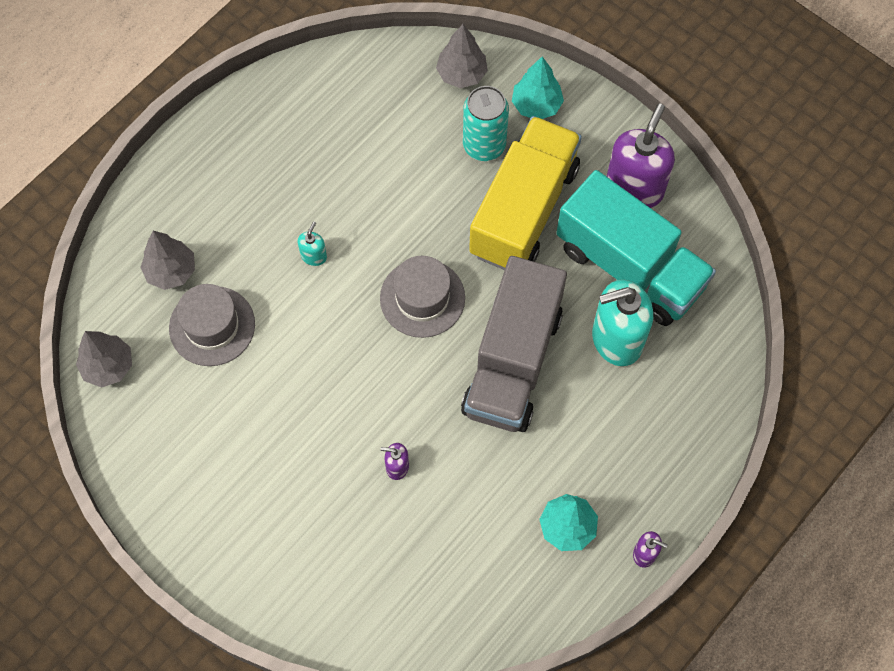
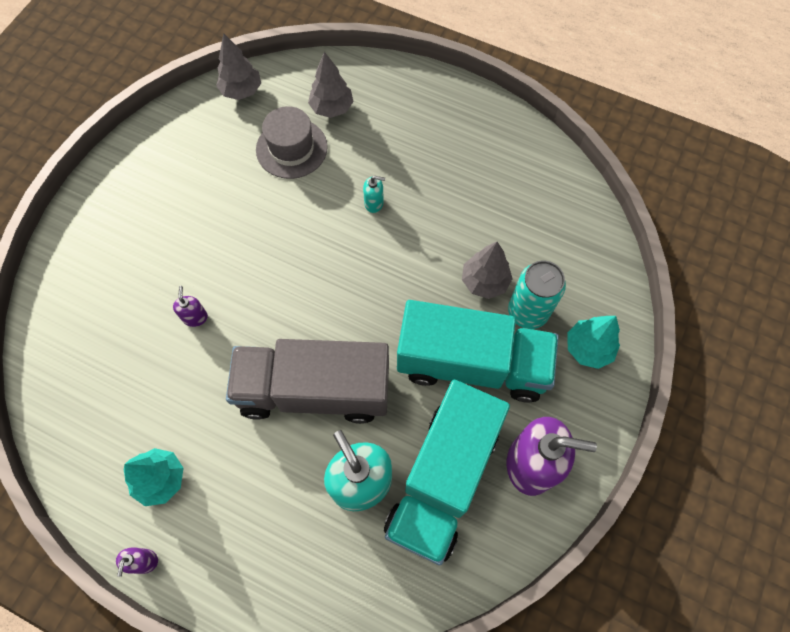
camera: 75 degrees right, 0 degrees up
(422, 298) = (358, 298): grey hat -> none
(461, 74) = (595, 274): grey tree -> grey tree (484, 281)
(524, 210) = (472, 363): yellow truck -> turquoise truck

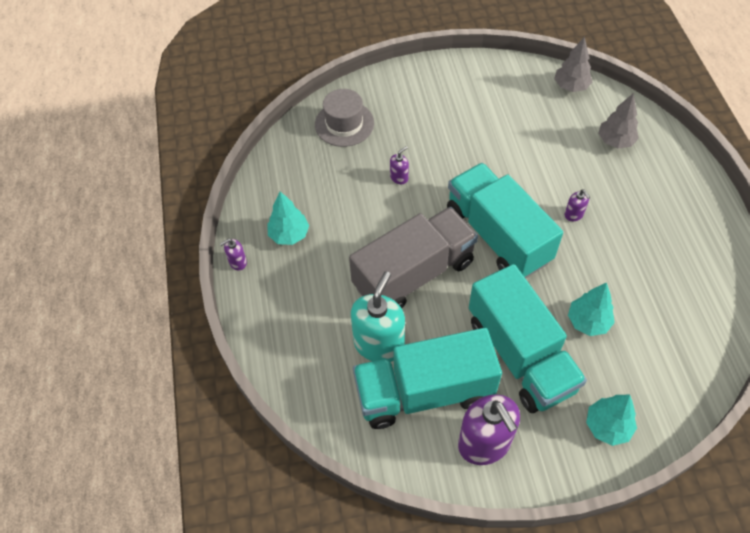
camera: 55 degrees right, 10 degrees down
(291, 148) = (561, 141): grey hat -> grey hat (344, 124)
(314, 390) = (414, 274): grey truck -> grey truck turned 90 degrees clockwise
(339, 282) = (497, 235): none -> turquoise truck
(374, 203) = (574, 214): turquoise soap dispenser -> purple soap dispenser
(484, 281) = (588, 322): grey tree -> turquoise tree
(528, 312) = (594, 365): turquoise can -> none

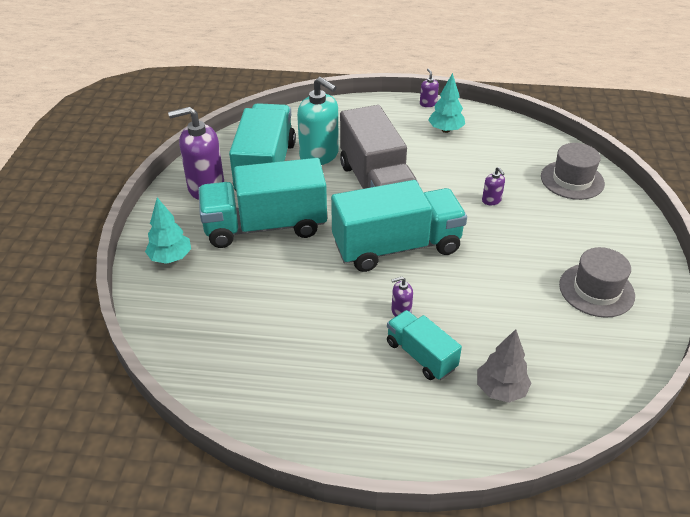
camera: 105 degrees right, 15 degrees down
(485, 98) = (596, 290): none -> grey hat
(571, 86) = (609, 379): grey tree -> none
(588, 322) = (272, 279): turquoise tree -> none
(611, 192) = (421, 355): none -> turquoise truck

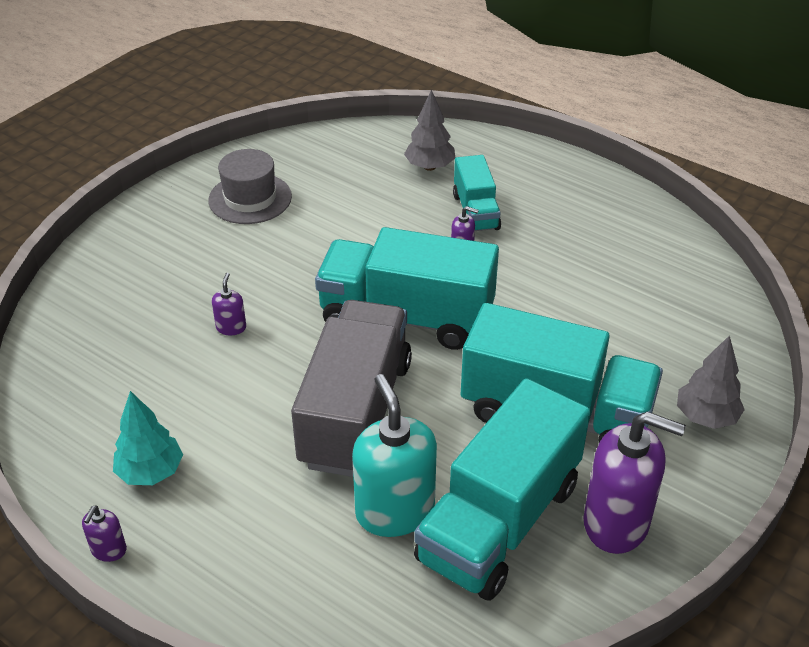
camera: 150 degrees left, 0 degrees up
(170, 258) = (706, 417): turquoise tree -> grey tree
(572, 180) = (99, 312): grey hat -> none

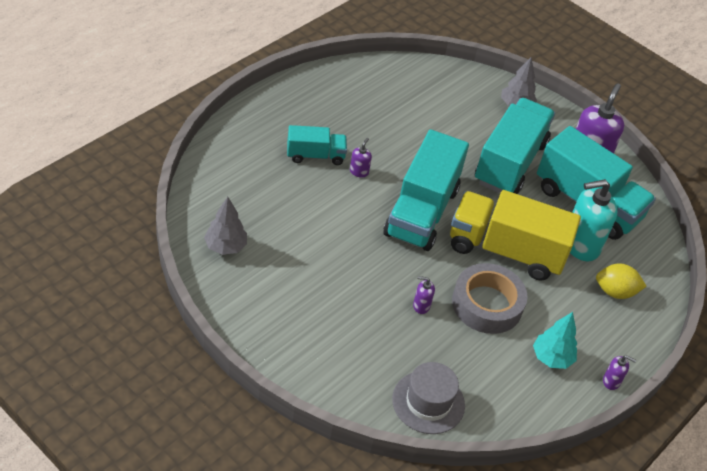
camera: 90 degrees left, 5 degrees up
(244, 395) = (487, 304): none -> grey tape
(250, 198) = (269, 280): grey hat -> grey hat (428, 402)
(298, 560) = (615, 292): none -> yellow lemon
(356, 412) = (505, 250): grey truck -> yellow truck
(429, 167) = (254, 168): grey tree -> grey tree (225, 247)

